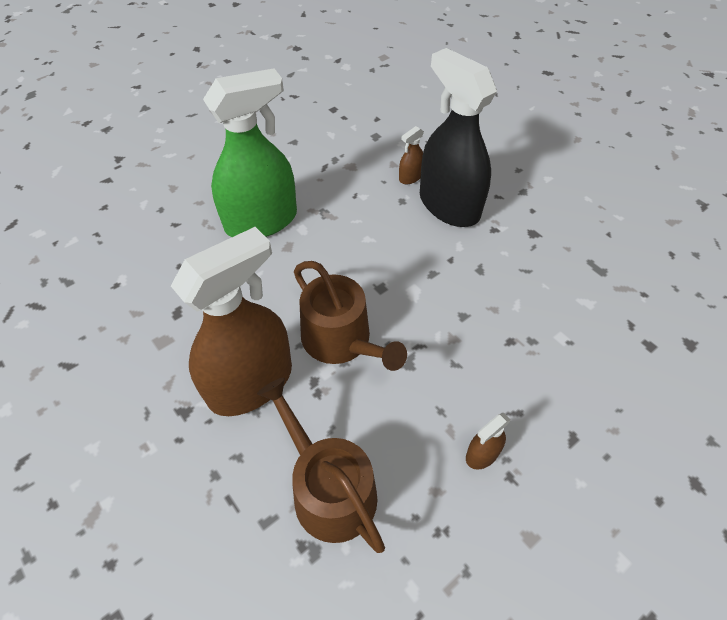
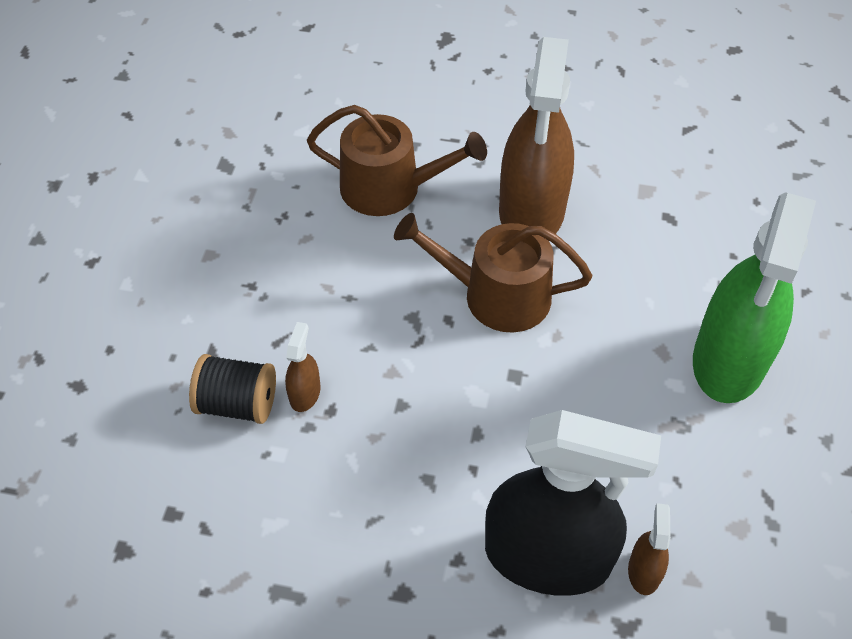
camera: 140 degrees right, 0 degrees up
(482, 454) = (287, 286): brown spray bottle -> brown spray bottle (305, 393)
(572, 385) = (238, 404): none -> black spool

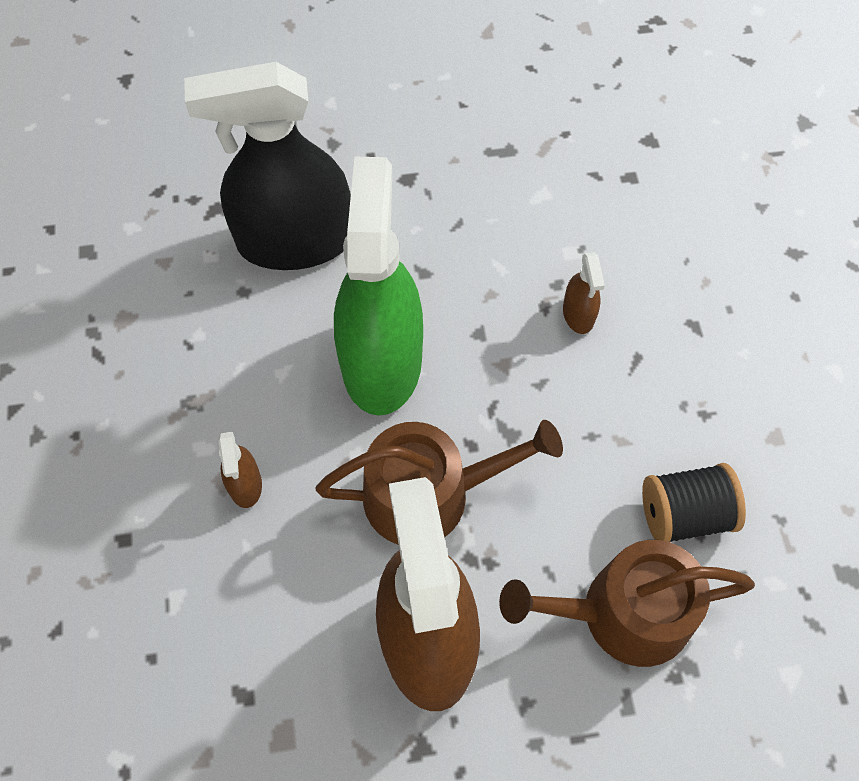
camera: 160 degrees right, 10 degrees up
(238, 404) = (635, 284): black spool -> black spool (684, 514)
(644, 571) = (207, 255): brown spray bottle -> brown spray bottle (245, 484)
(729, 360) = (146, 497): green spray bottle -> green spray bottle (381, 361)

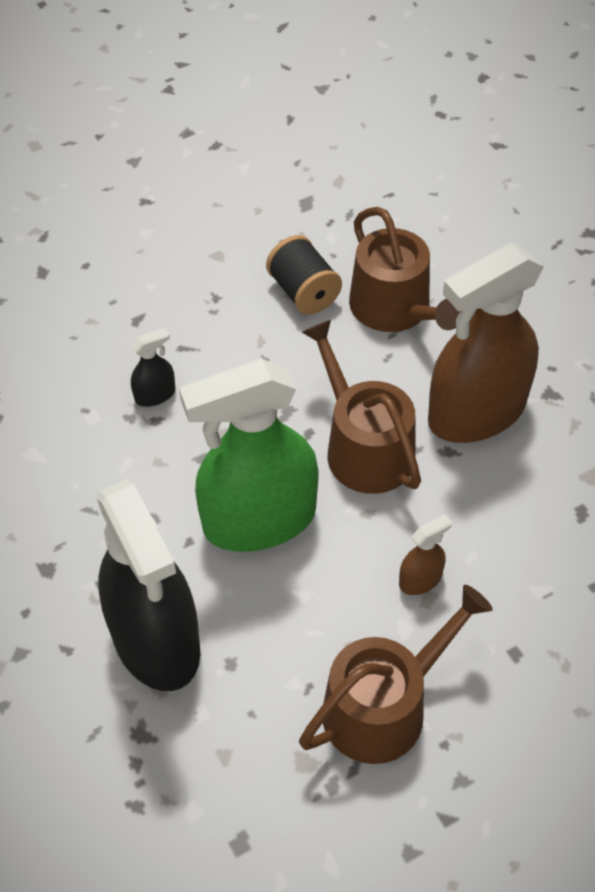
camera: 110 degrees left, 10 degrees down
(137, 399) = (384, 705): none -> brown watering can
(578, 314) = (155, 395): brown spray bottle -> black spray bottle

